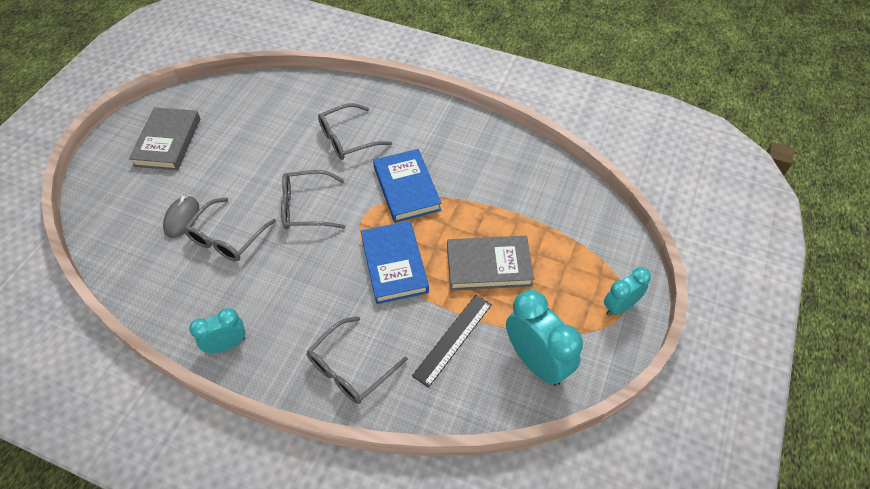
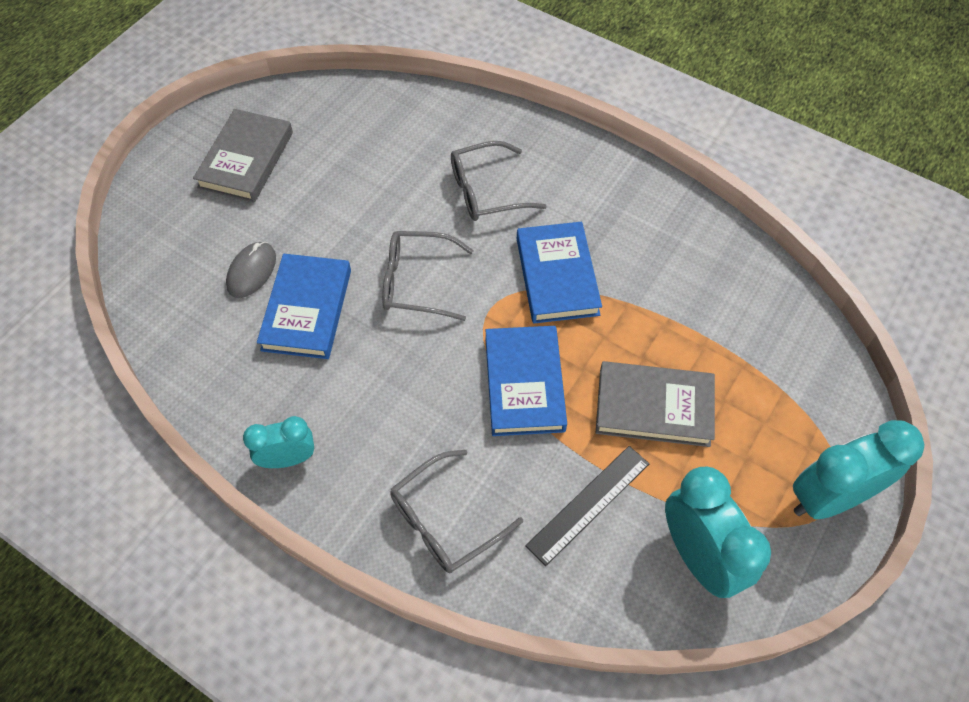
camera: 10 degrees right, 5 degrees up
(227, 238) = (307, 309): grey glasses -> blue book
(619, 306) = (829, 497): turquoise clock -> turquoise clock, size x1.67

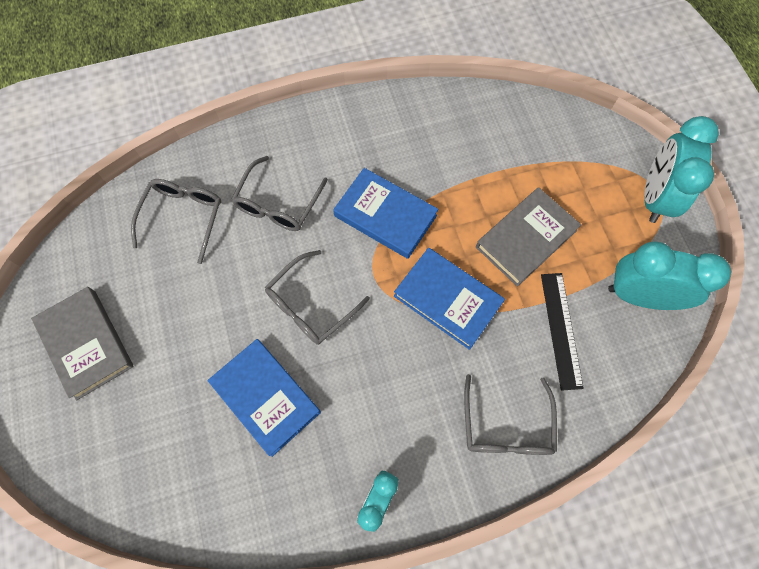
camera: 50 degrees left, 10 degrees up
(252, 271) = (195, 413): grey mouse -> none
(409, 138) = (183, 217): none -> grey glasses

